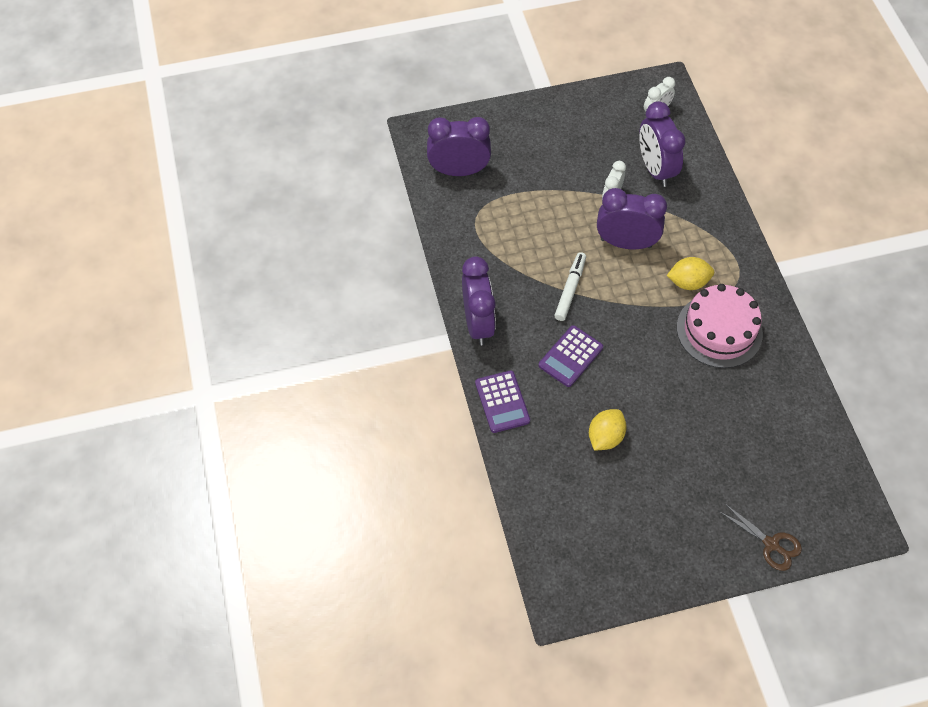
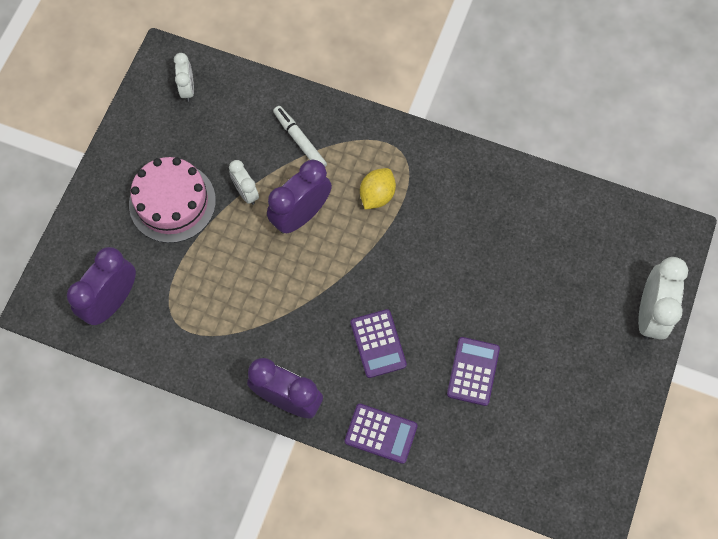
camera: 55 degrees left, 10 degrees up
(570, 289) = (312, 295): white marker -> white marker (299, 140)
(605, 437) = (473, 371): yellow lemon -> purple calculator
(655, 169) = (245, 135): purple clock -> none
(719, 330) = (439, 206): pink cake -> pink cake (172, 202)
(771, 544) = (649, 313): brown scissors -> white clock

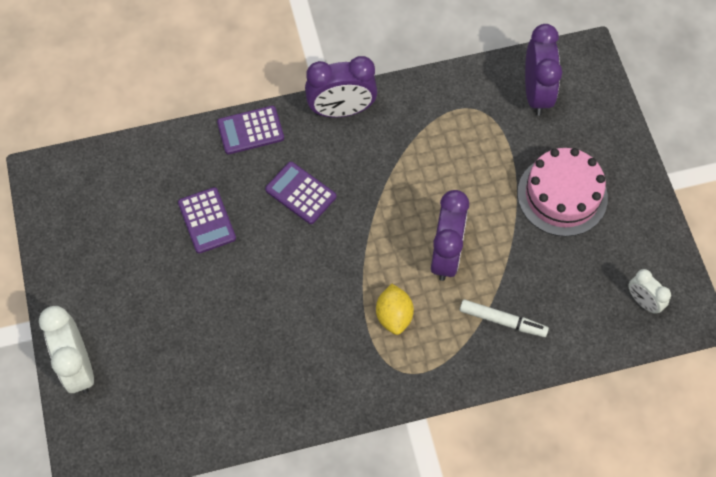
camera: 145 degrees right, 5 degrees down
(246, 192) = (509, 243): white clock -> none

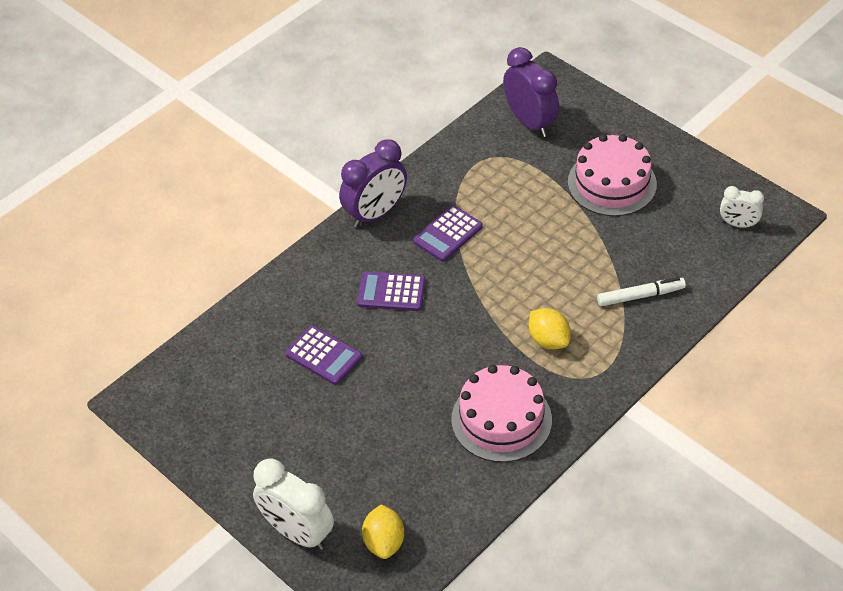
camera: 30 degrees left, 15 degrees down
(134, 417) = (384, 542): none -> yellow lemon
(250, 130) = (306, 268): purple calculator -> purple calculator (447, 234)
(302, 366) = (501, 419): none -> pink cake
(446, 255) = (554, 273): purple clock -> none

